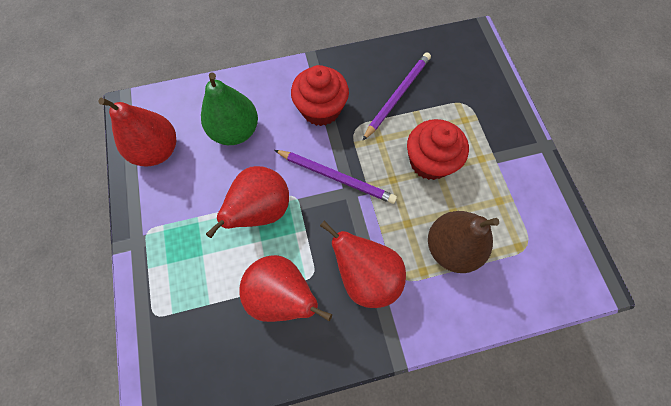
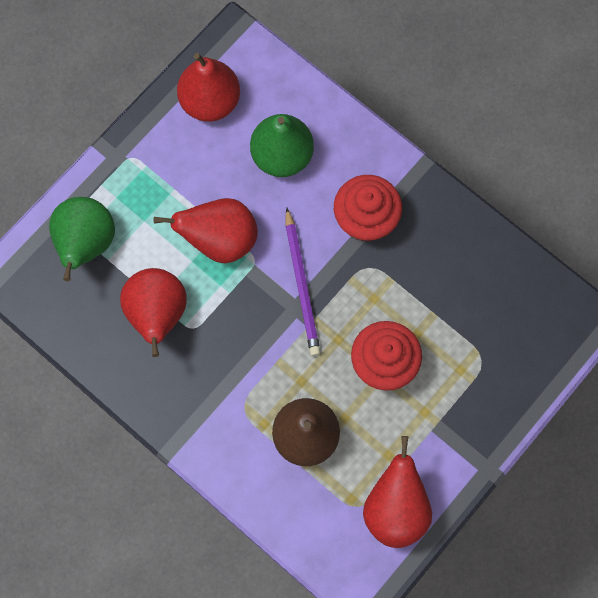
camera: 55 degrees right, 5 degrees up
(183, 313) = (86, 244): none -> green pear
(366, 275) = (224, 375): red pear -> red pear (395, 508)
(397, 96) = (439, 284): purple pencil -> none

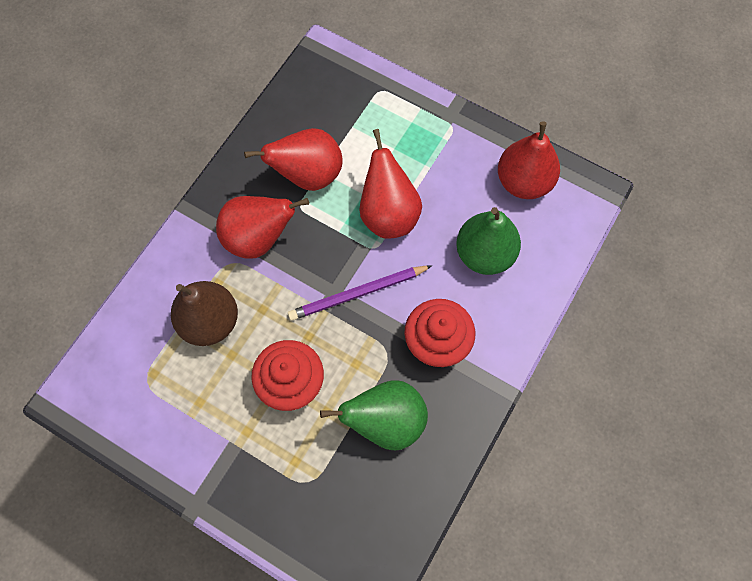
camera: 80 degrees right, 5 degrees down
(86, 244) = (363, 107): green pear -> green pear (385, 421)
(395, 508) = (148, 417): red pear -> red pear (258, 238)

